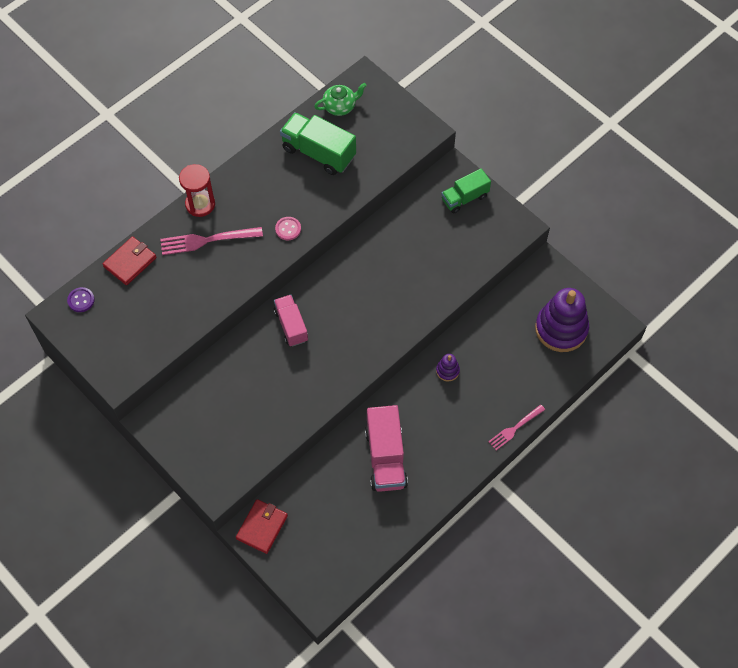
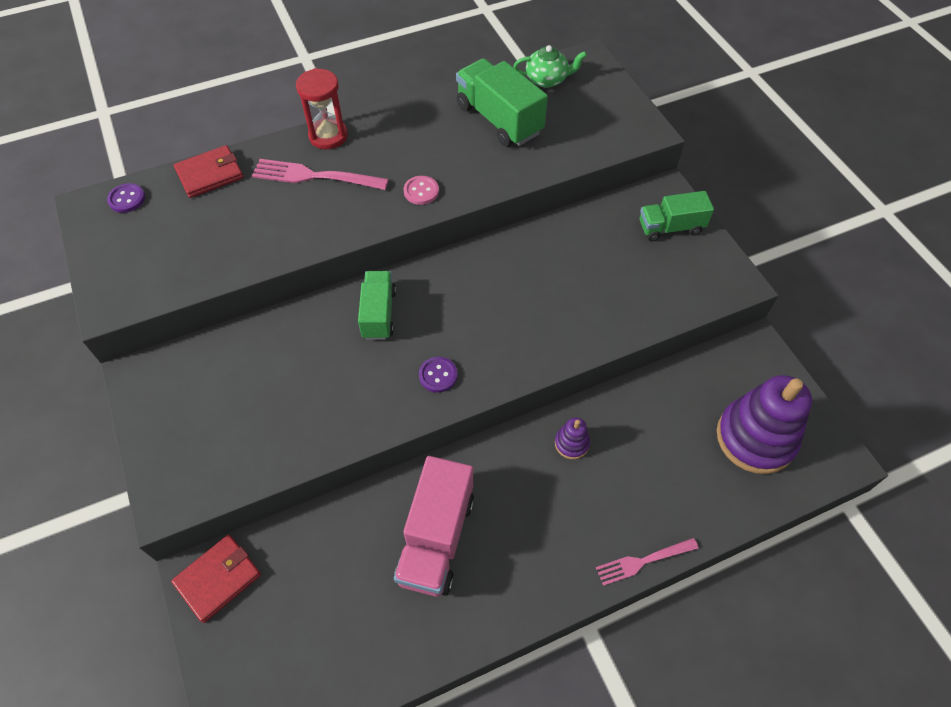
camera: 20 degrees right, 5 degrees down
(291, 325) = (379, 314): pink truck -> green truck
(349, 355) = (438, 375): none -> purple button

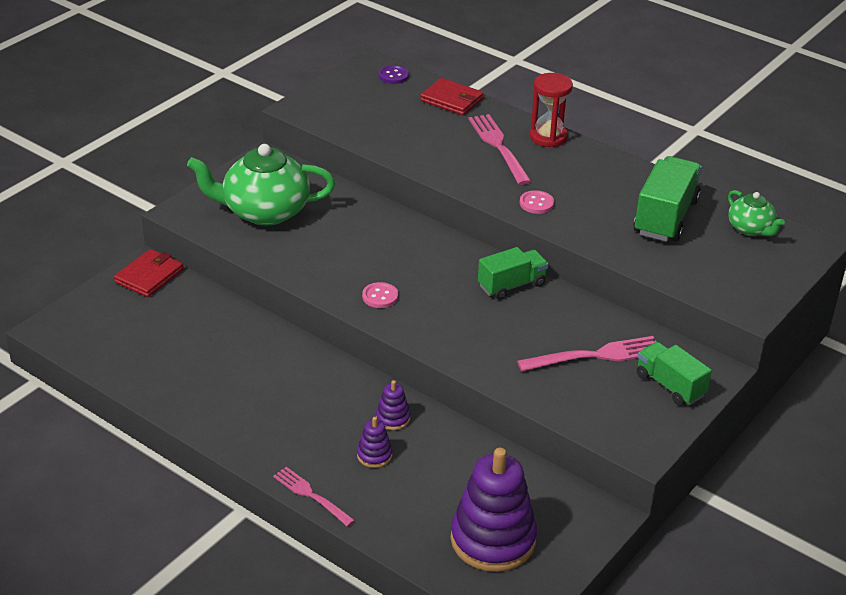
camera: 60 degrees right, 20 degrees down
(218, 579) = (149, 276): red wallet -> red wallet turned 75 degrees counterclockwise
(230, 416) = (264, 211): none -> green teapot
(379, 314) = (412, 246): green truck -> green truck (511, 285)
(436, 538) = (251, 369): pink truck -> none
(438, 375) = (380, 296): purple button -> pink button
(610, 256) = (595, 356): none -> pink fork
(613, 481) = (374, 455): none -> purple stacking toy

